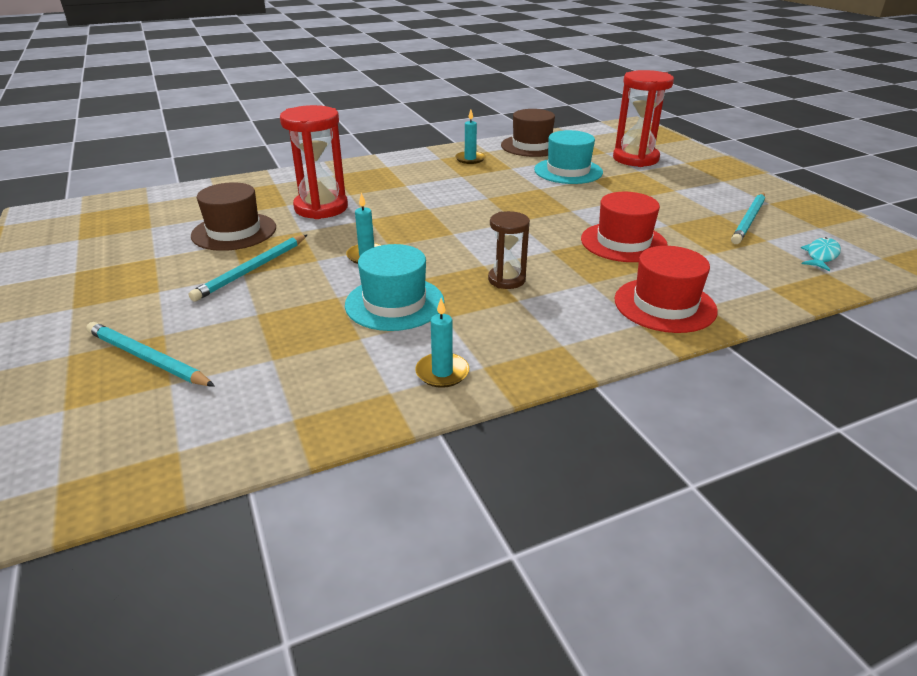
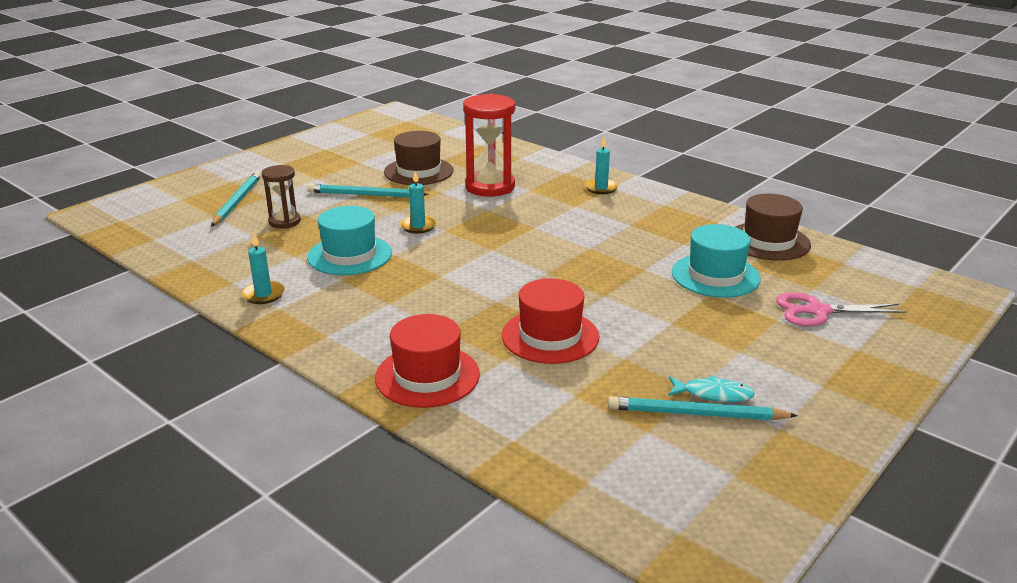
camera: 65 degrees right, 5 degrees down
(470, 159) = (681, 218): turquoise candle -> turquoise candle (601, 188)
(506, 280) = (420, 291): brown hourglass -> brown hourglass (284, 222)
(635, 159) = (817, 311): red hourglass -> pink scissors
(821, 255) = (635, 476): turquoise fish -> turquoise fish (713, 394)

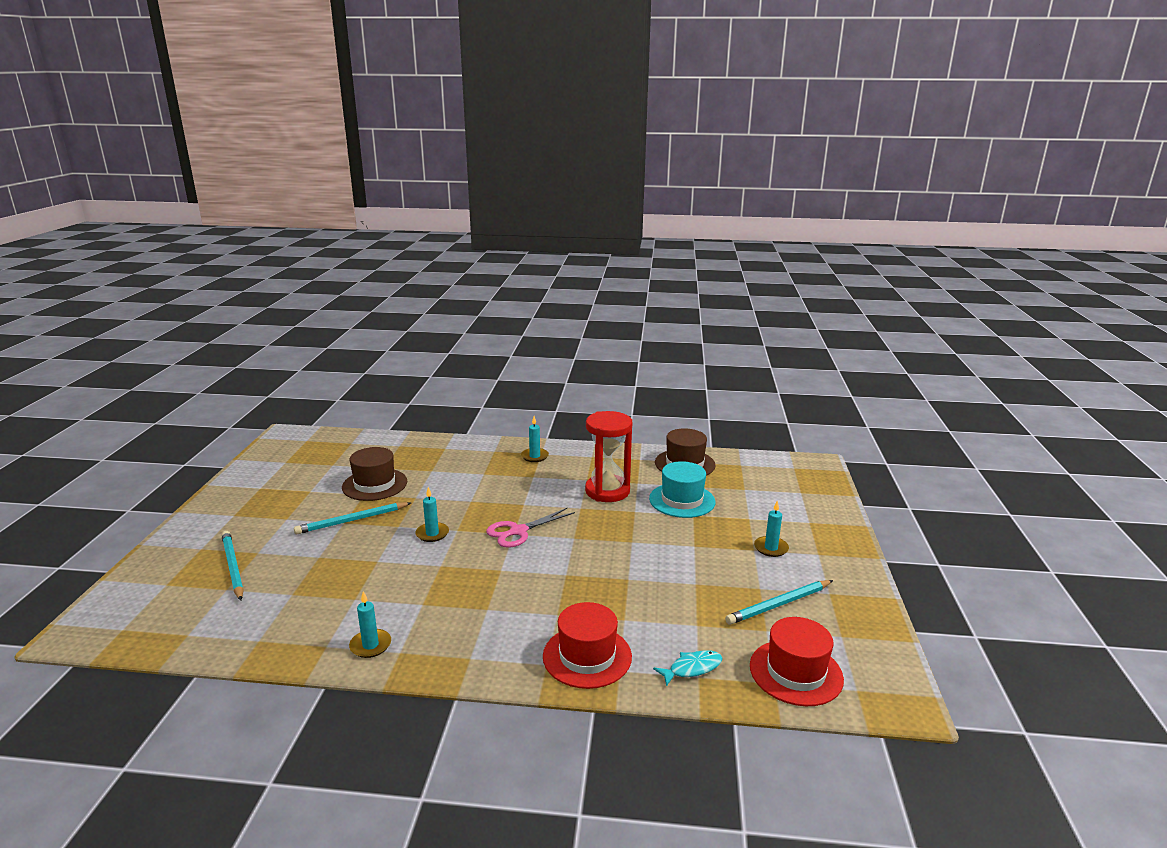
camera: 35 degrees left, 5 degrees down
(284, 222) = (306, 570): brown hourglass -> none
(350, 255) = (404, 580): turquoise hat -> none
(490, 187) = (450, 480): red hourglass -> red hourglass (607, 491)
(550, 336) = (633, 587): red hat -> red hat (796, 672)
(713, 394) = (772, 586): turquoise fish -> turquoise fish (692, 668)
(764, 357) = (771, 548): none -> turquoise candle
(817, 311) = (763, 504): pink scissors -> pink scissors (518, 531)

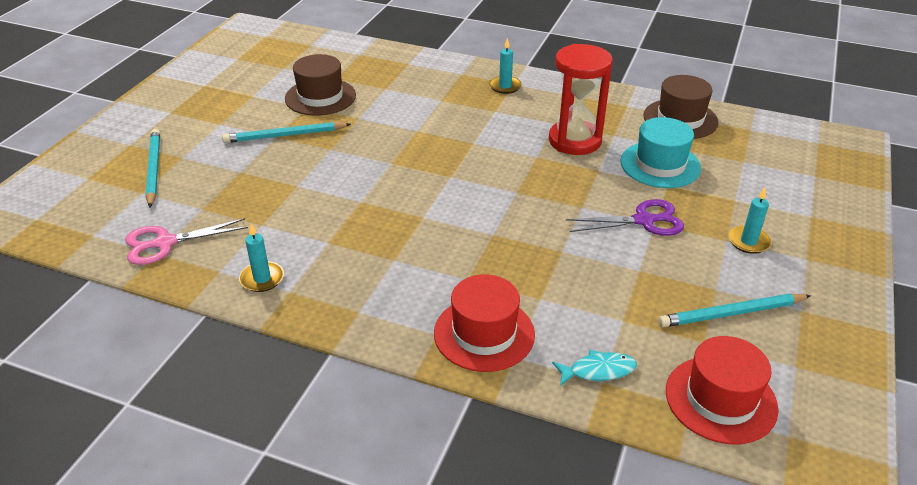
camera: 15 degrees right, 15 degrees up
(432, 534) = (363, 163): turquoise candle -> none
(518, 531) = (456, 175): pink scissors -> pink scissors (164, 243)
(685, 544) = (644, 220): none -> purple scissors

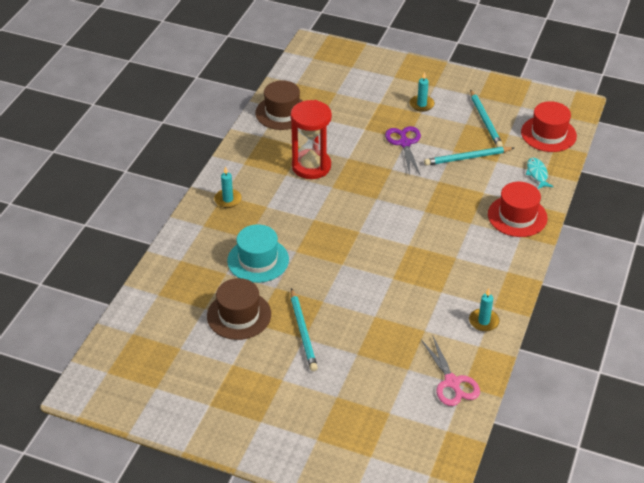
camera: 90 degrees left, 5 degrees up
(153, 169) = (356, 412): turquoise pencil -> turquoise pencil (467, 158)
(660, 165) = (341, 129): turquoise hat -> turquoise hat (258, 260)

